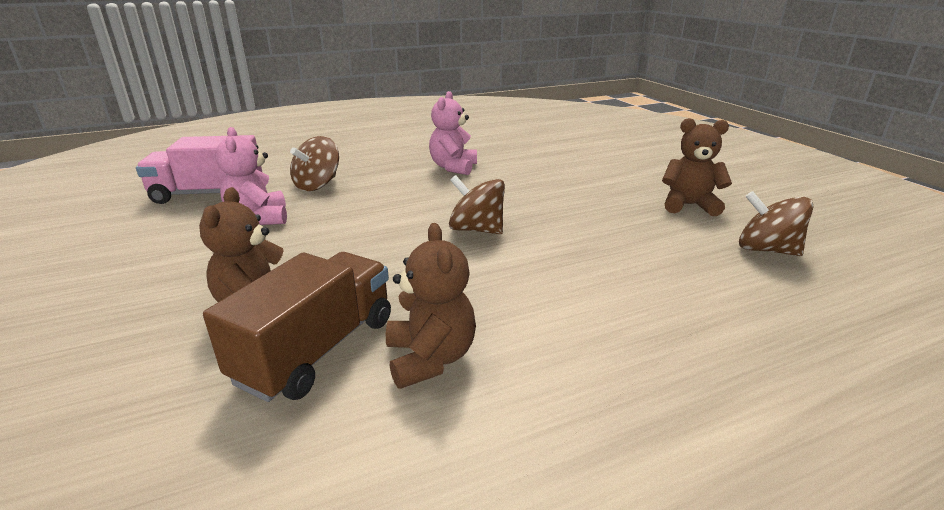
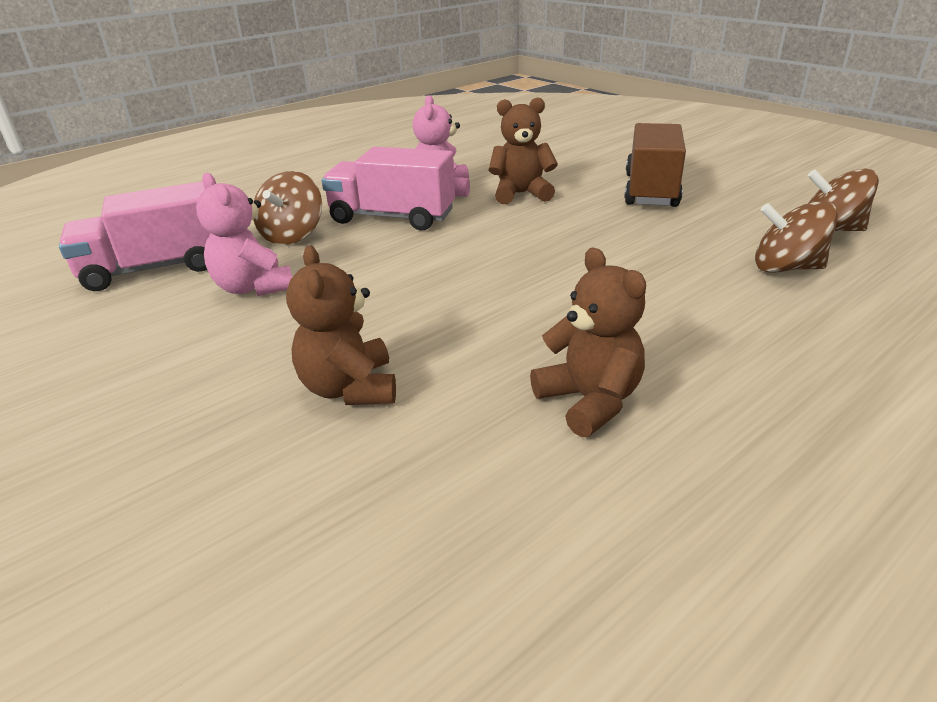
camera: 15 degrees left, 5 degrees up
(317, 349) = (460, 419): brown truck -> brown truck (651, 190)
(399, 182) = (392, 217): none -> pink truck
(476, 229) = (528, 257): brown spinning top -> brown spinning top (786, 268)
(688, 205) = (727, 196): brown teddy bear -> brown teddy bear (521, 194)

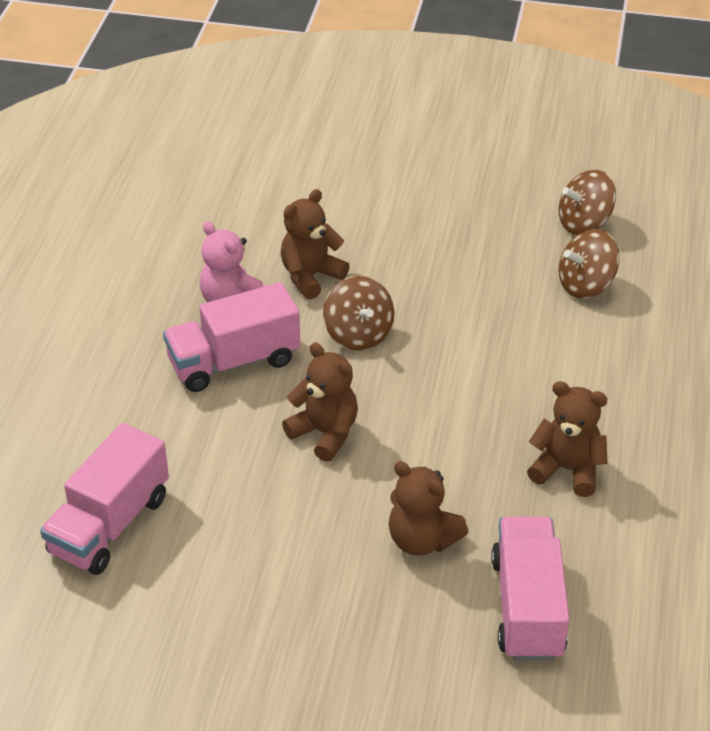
camera: 40 degrees left, 10 degrees up
(253, 287) = (229, 498): pink teddy bear -> none
(292, 235) = (174, 427): brown spinning top -> brown spinning top (358, 334)
(360, 516) = (527, 607): none -> pink truck
(390, 278) = (325, 433): none -> brown teddy bear
(651, 190) = (415, 223): brown truck -> none

